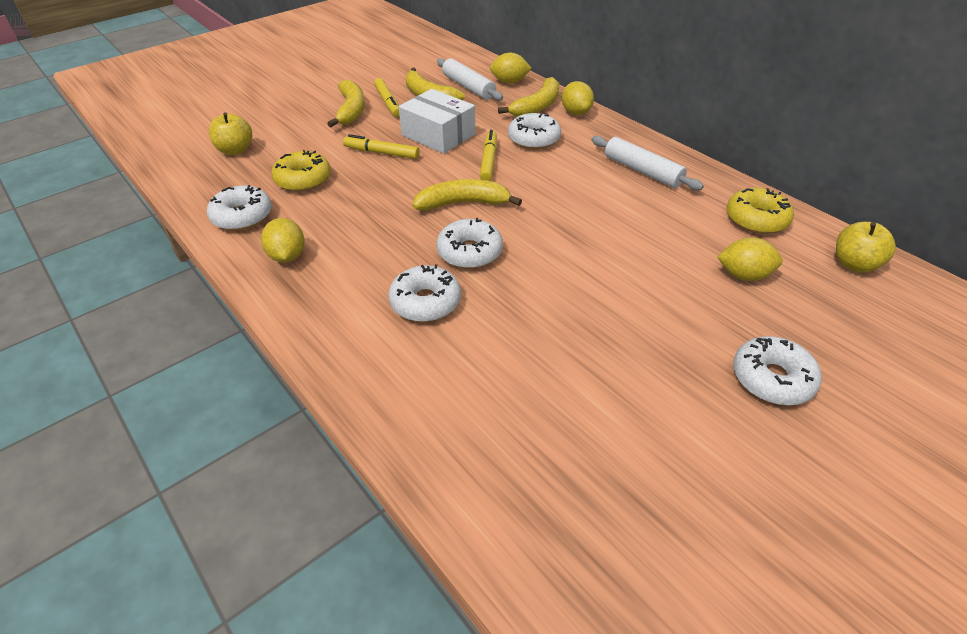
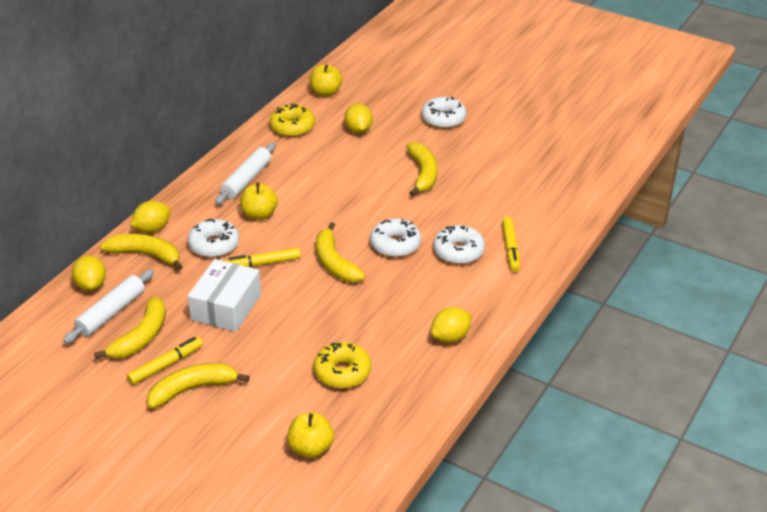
camera: 110 degrees left, 5 degrees down
(242, 216) = (416, 388): white donut -> none
(382, 153) = (274, 335): yellow marker -> yellow marker (510, 248)
(573, 170) = (259, 214): none -> yellow apple
(613, 313) = (423, 174): none -> yellow banana

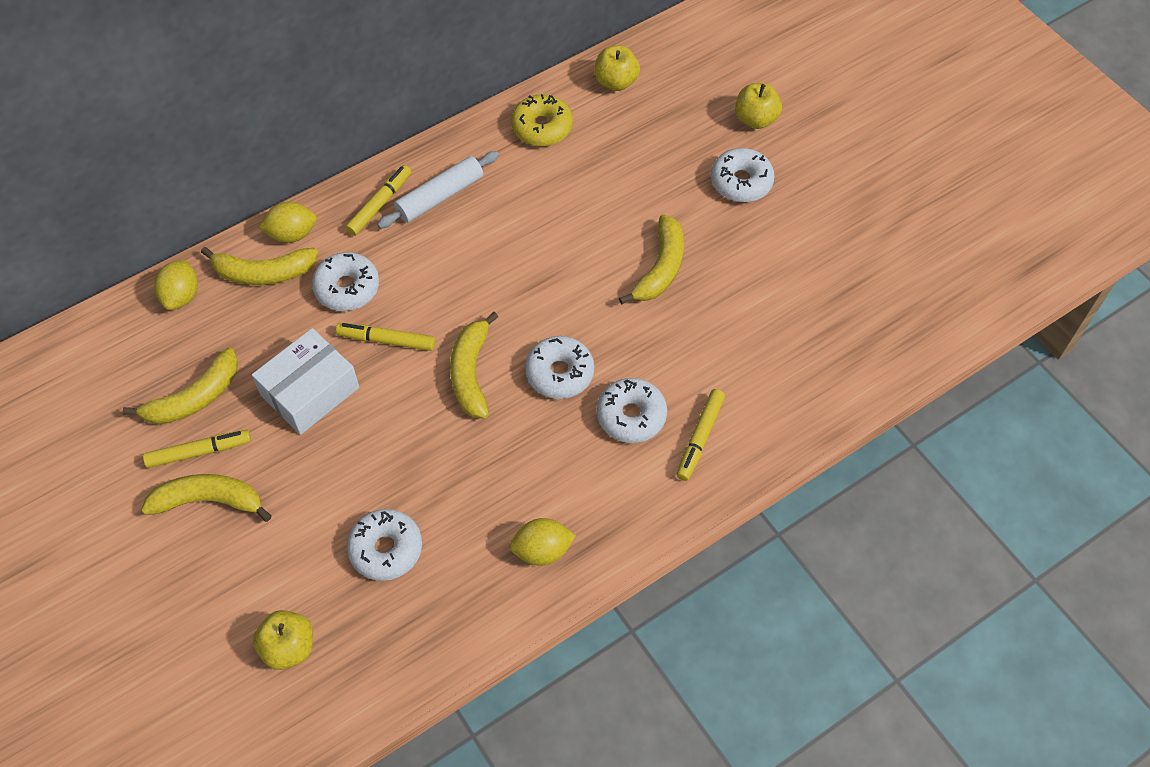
camera: 25 degrees right, 20 degrees up
(111, 313) = (181, 347): white rolling pin -> none
(146, 255) = (263, 273): yellow banana -> yellow banana turned 135 degrees clockwise
(206, 195) = (379, 204): none -> yellow marker
(259, 214) = (425, 259): yellow apple -> yellow apple (755, 119)
(342, 372) = (386, 549): yellow donut -> white donut
(358, 130) = (621, 162): yellow lemon -> none

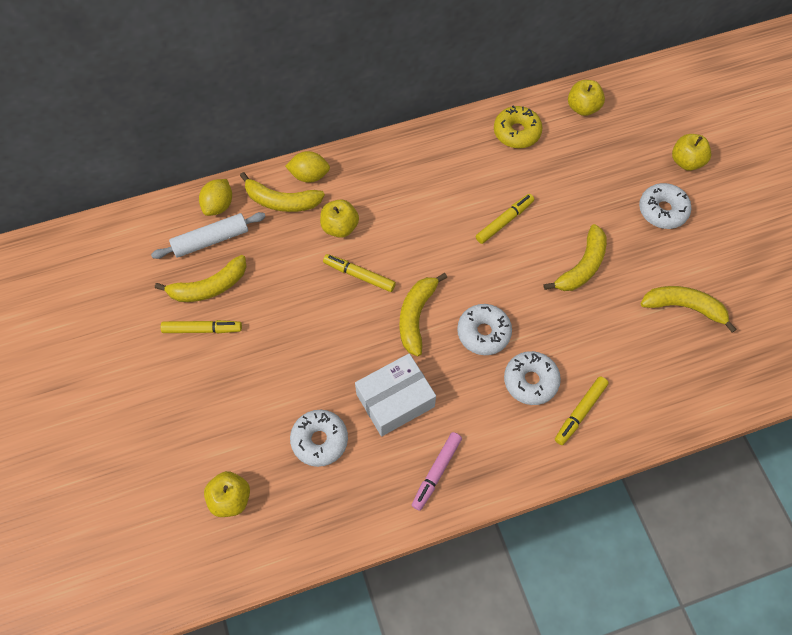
camera: 15 degrees right, 5 degrees up
(209, 500) = (200, 369): yellow banana -> yellow banana (684, 307)
(310, 391) = (293, 302): white box -> white box (395, 400)
(347, 288) = (340, 227): white donut -> yellow apple
(379, 204) = (379, 167): yellow marker -> yellow marker (504, 221)
(440, 196) = (426, 170): white rolling pin -> white rolling pin (211, 240)
(542, 550) = (436, 472): yellow lemon -> pink marker

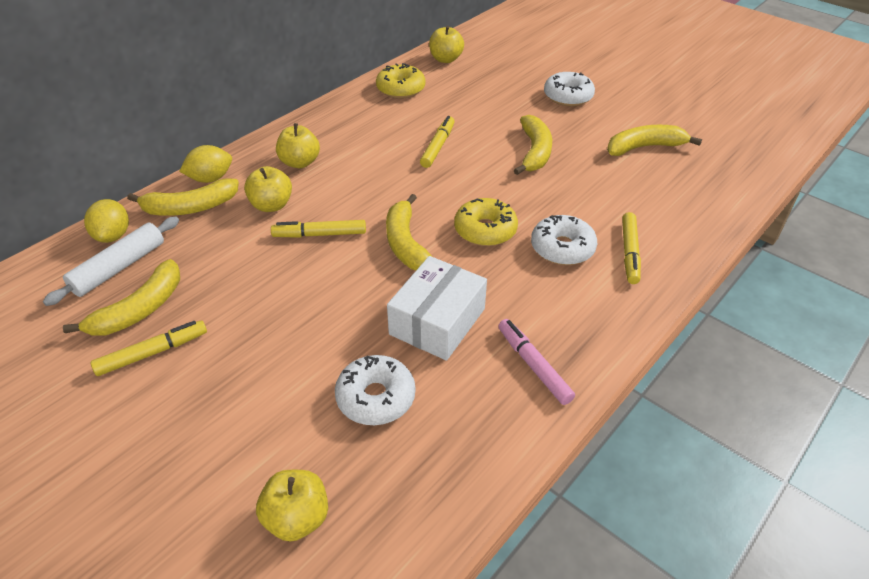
camera: 30 degrees left, 20 degrees down
(436, 472) = (533, 365): pink marker -> pink marker turned 150 degrees clockwise
(483, 333) = (485, 230): white donut -> yellow donut
(686, 161) = (558, 64): yellow apple -> yellow apple (300, 162)

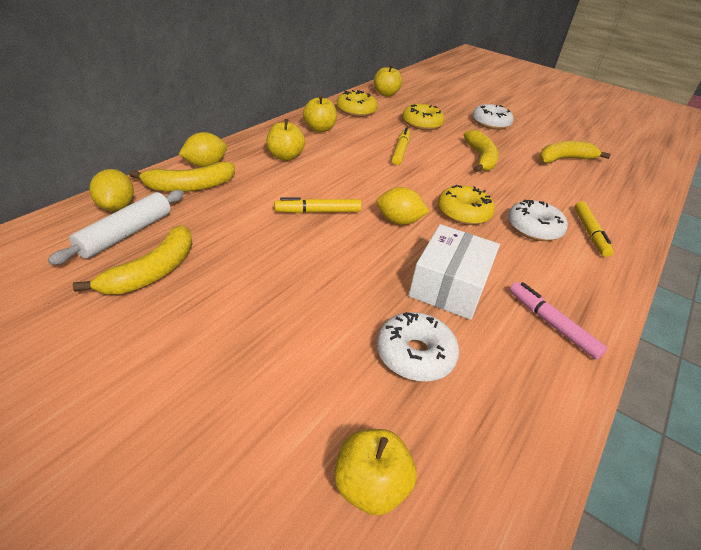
camera: 10 degrees left, 5 degrees down
(152, 353) = (172, 312): yellow marker -> none
(271, 205) = (267, 187): yellow apple -> yellow apple (319, 129)
(406, 244) = (398, 221): yellow banana -> yellow lemon
(477, 103) = (422, 124): none -> yellow donut

